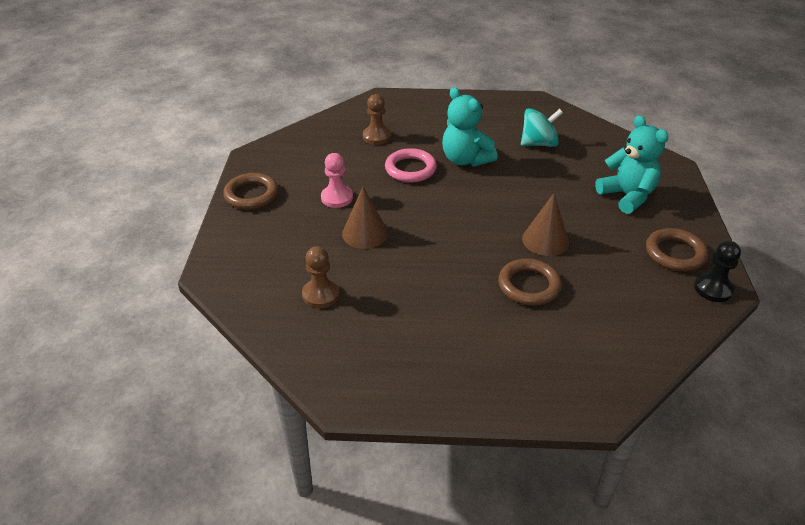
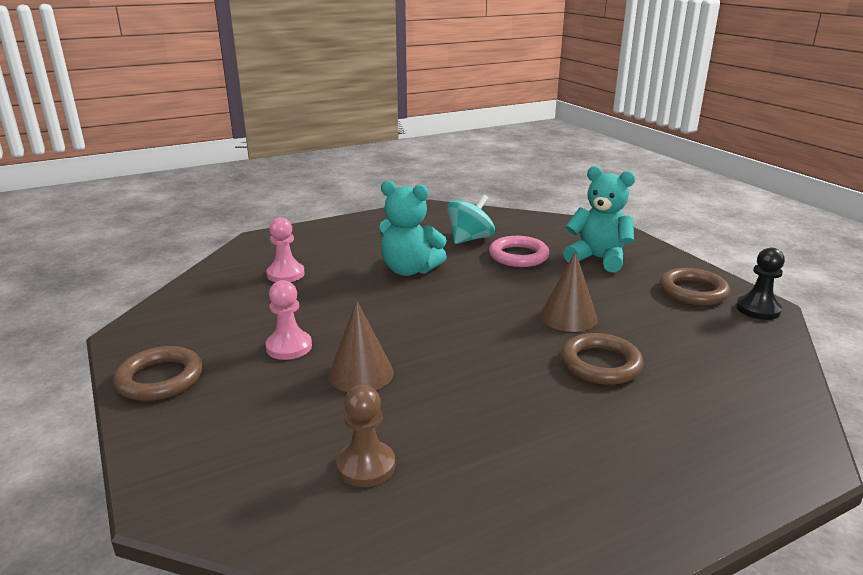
camera: 30 degrees left, 15 degrees down
(376, 136) = (285, 274): brown pawn -> pink pawn
(410, 169) = (355, 294): pink ring -> pink ring (518, 256)

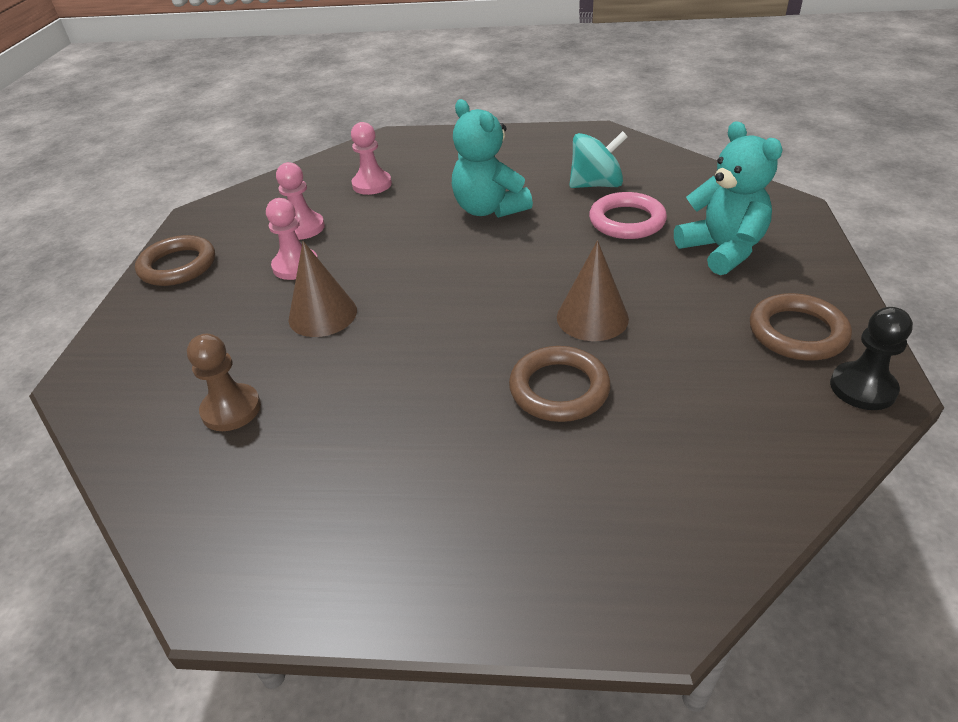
camera: 35 degrees right, 15 degrees up
(259, 318) = (303, 228): none -> pink pawn

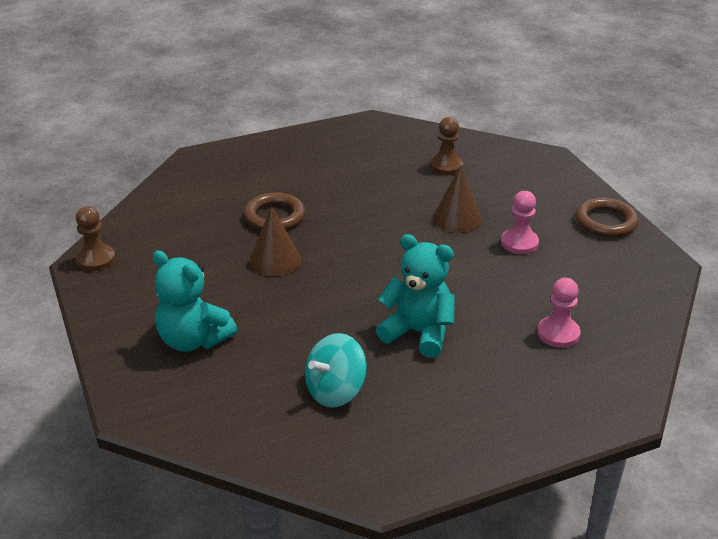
camera: 150 degrees right, 5 degrees down
(303, 228) = (558, 273): pink pawn -> none
(627, 221) = (285, 351): pink ring -> none
(797, 332) = (133, 284): brown ring -> none
(862, 388) = (96, 259): black pawn -> brown pawn

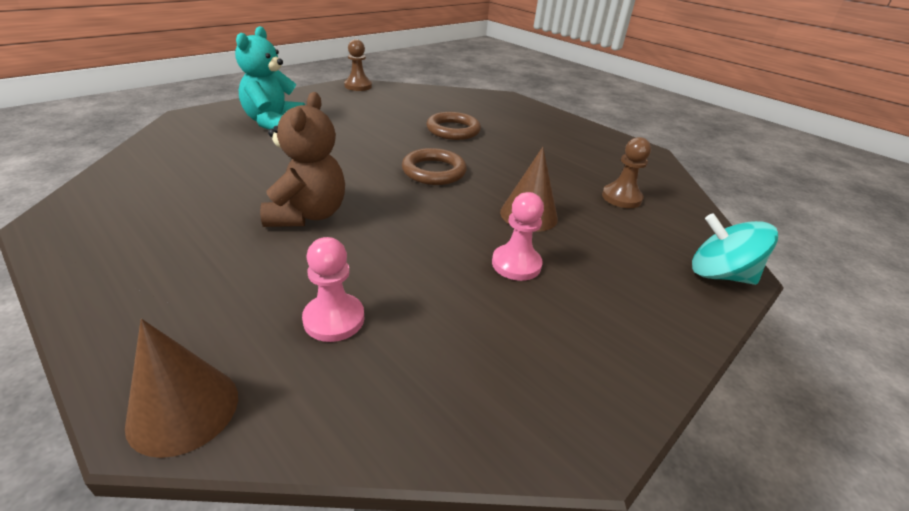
camera: 65 degrees right, 0 degrees up
(275, 260) = (391, 137): brown cone -> brown cone (183, 409)
(335, 391) = (209, 183): turquoise spinning top -> turquoise spinning top (719, 274)
(418, 333) = (308, 215): turquoise teddy bear -> brown teddy bear
(605, 222) = (637, 343): brown ring -> brown ring (434, 171)

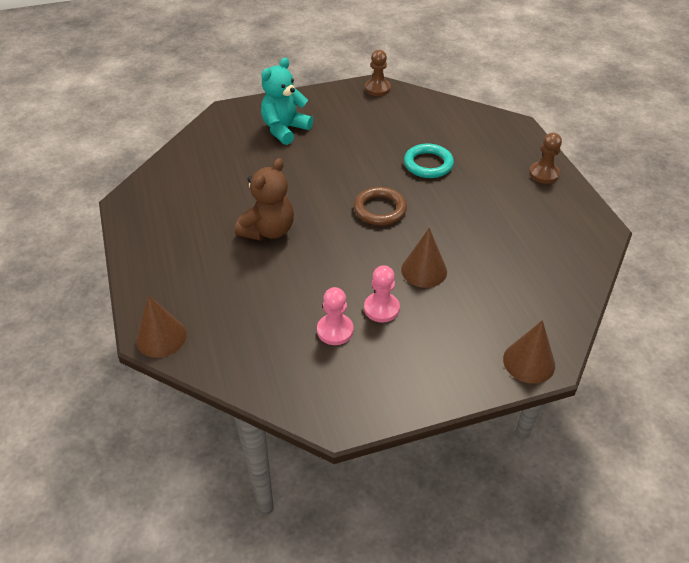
camera: 30 degrees right, 10 degrees up
(334, 319) = (248, 312): pink pawn -> pink pawn (335, 330)
(453, 130) = (428, 164): brown ring -> turquoise ring
(621, 198) = (519, 274): brown pawn -> brown pawn (544, 174)
(719, 274) = (529, 362): turquoise spinning top -> brown cone

